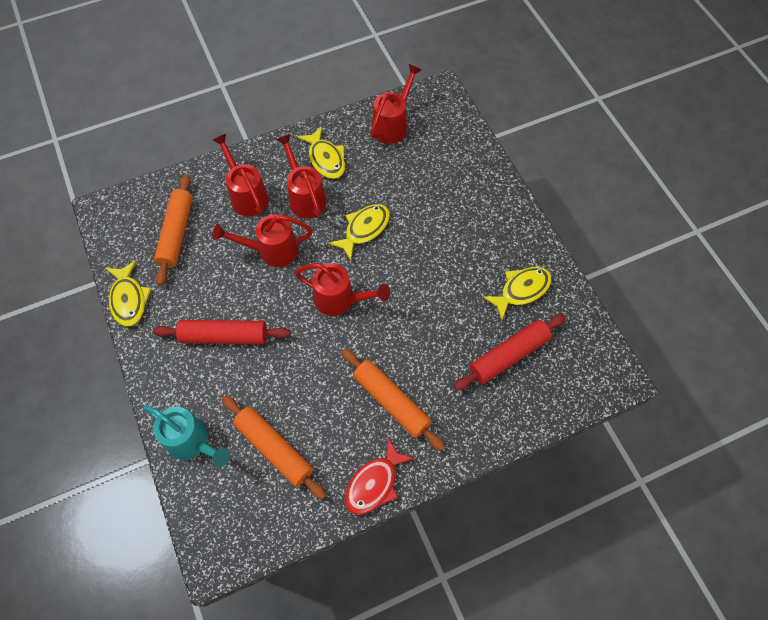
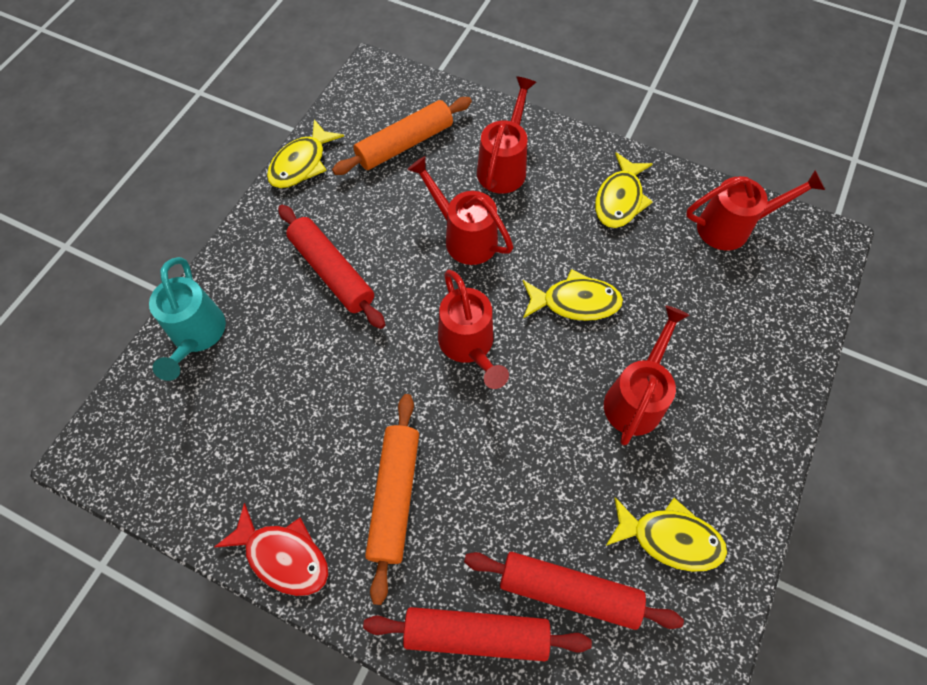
camera: 50 degrees right, 0 degrees up
(274, 448) = (246, 417): orange rolling pin -> none
(305, 197) = (555, 217): red watering can -> red watering can (636, 398)
(374, 483) = (283, 556): red fish -> red fish turned 150 degrees counterclockwise
(494, 414) = (476, 634): none -> red rolling pin

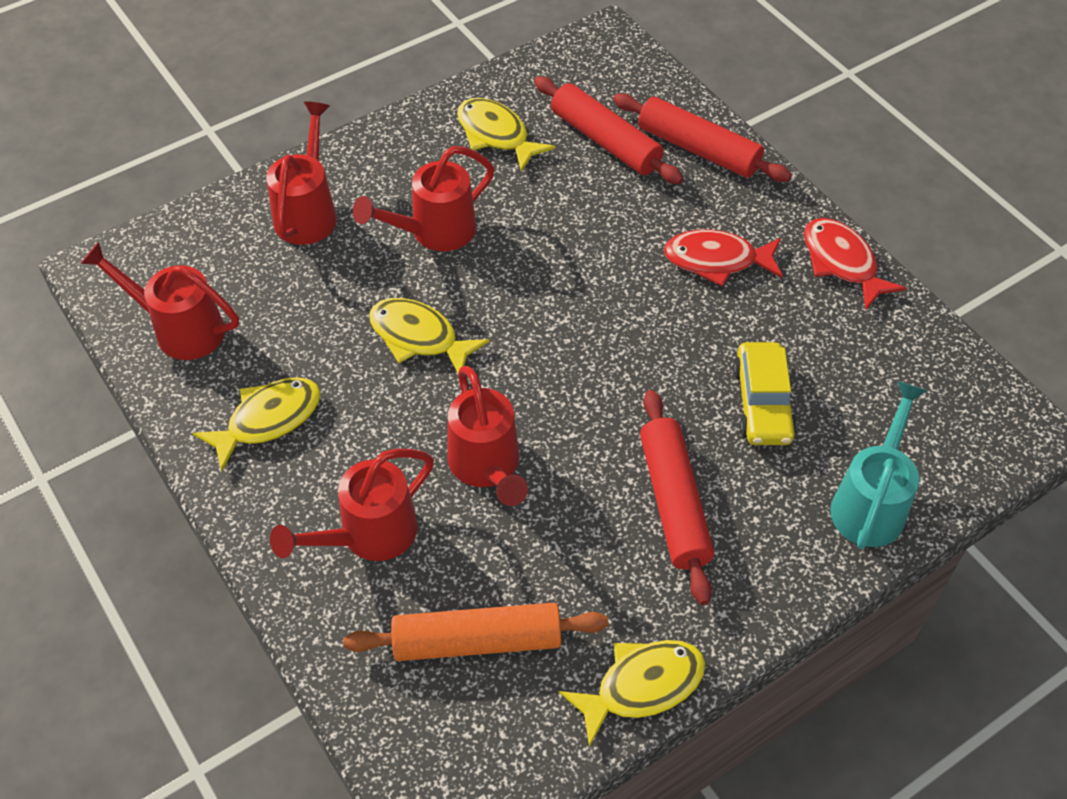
camera: 150 degrees left, 10 degrees down
(301, 375) = (762, 403): none -> yellow car
(394, 496) = (716, 260): orange rolling pin -> red fish
(469, 345) = (563, 349): red watering can -> red watering can (308, 212)

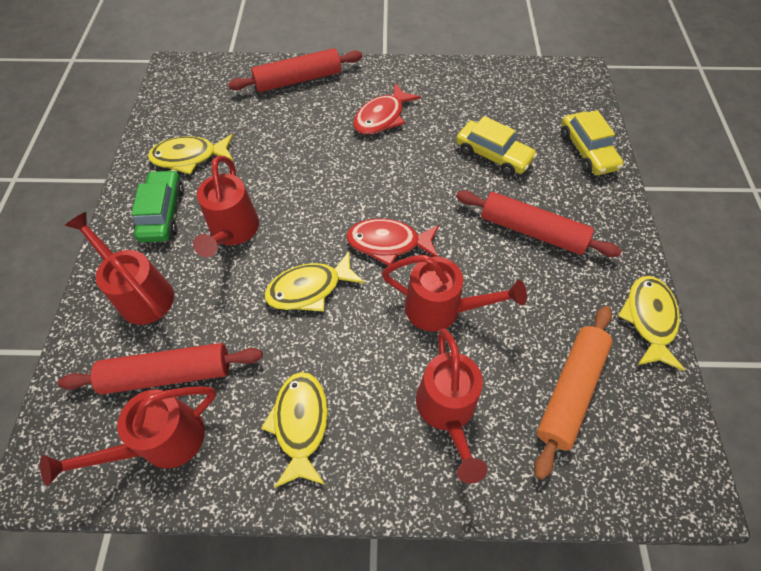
camera: 55 degrees left, 5 degrees up
(409, 163) = (162, 213): none -> green car
(605, 141) = (250, 113): red rolling pin -> red rolling pin (168, 374)
(842, 263) = (428, 73): red fish -> red fish (388, 243)
(871, 503) = (587, 151): turquoise watering can -> yellow car

